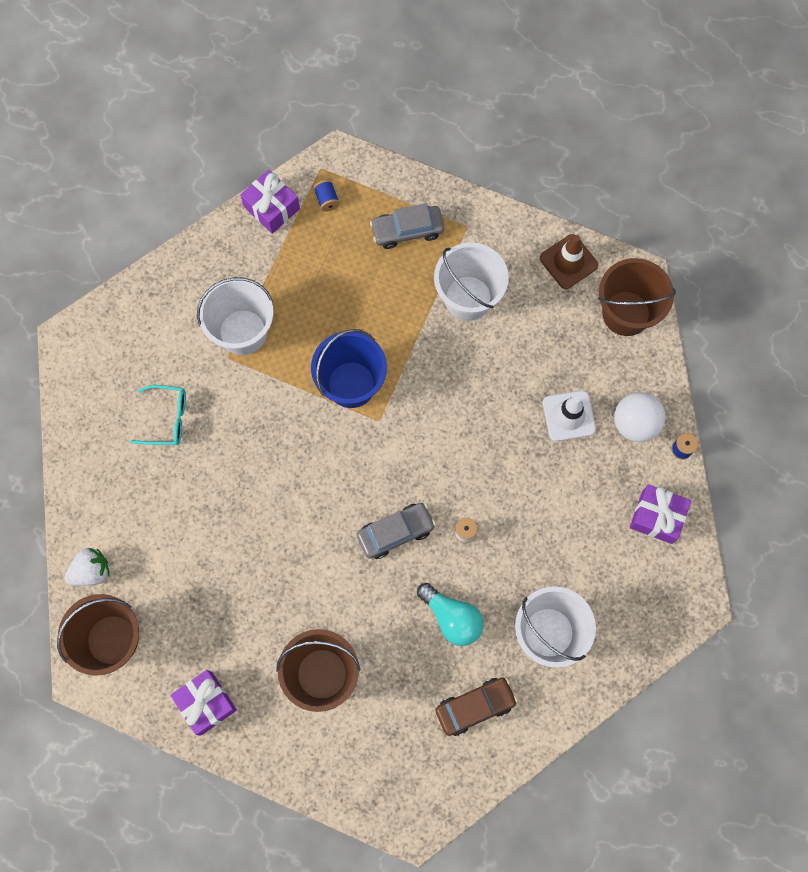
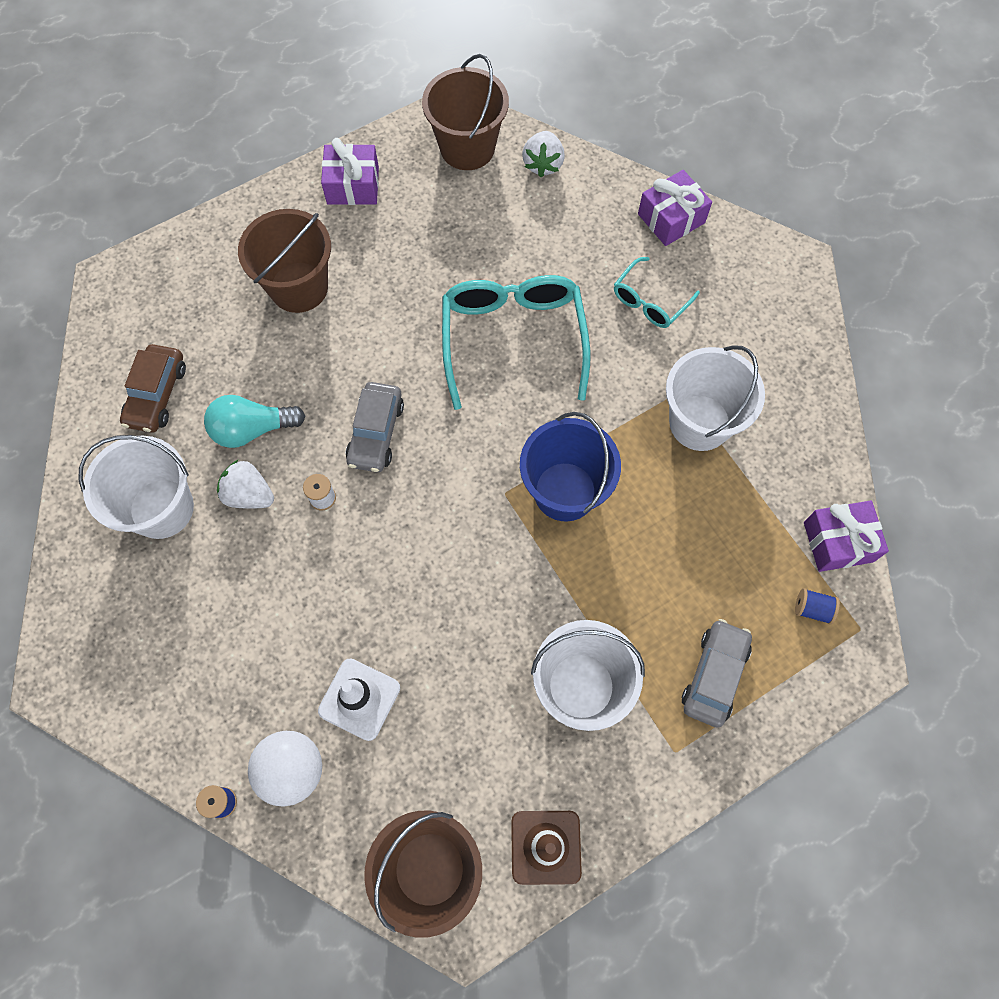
camera: 125 degrees right, 5 degrees down
(262, 490) = (513, 340): none -> turquoise glasses
(497, 582) = (249, 495): none -> white strawberry
(657, 517) = (175, 711): purple gift -> purple gift (671, 218)

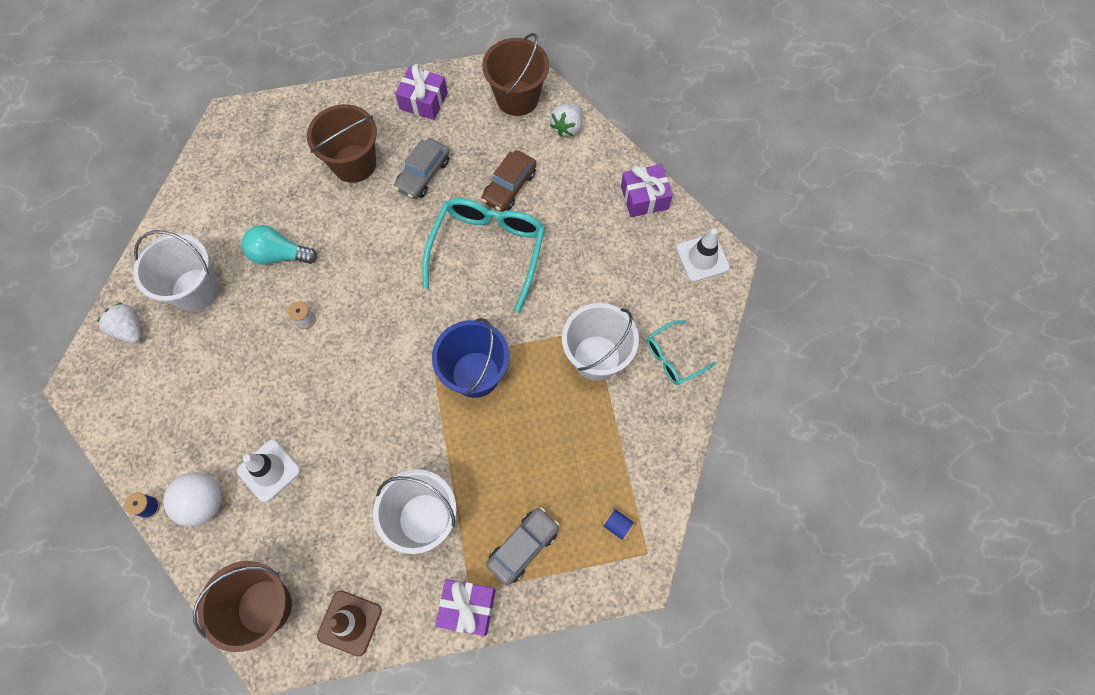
camera: 20 degrees right, 0 degrees up
(157, 395) = (226, 209): brown car -> brown car (509, 186)
(249, 495) = (257, 300): white strawberry -> white strawberry (130, 329)
(376, 433) = (362, 286): grey car -> grey car (423, 174)
(650, 301) = (601, 254): turquoise glasses -> turquoise glasses (674, 357)
(769, 267) = (702, 258): none -> white traffic cone
(838, 542) = (659, 482): purple gift -> purple gift (467, 607)

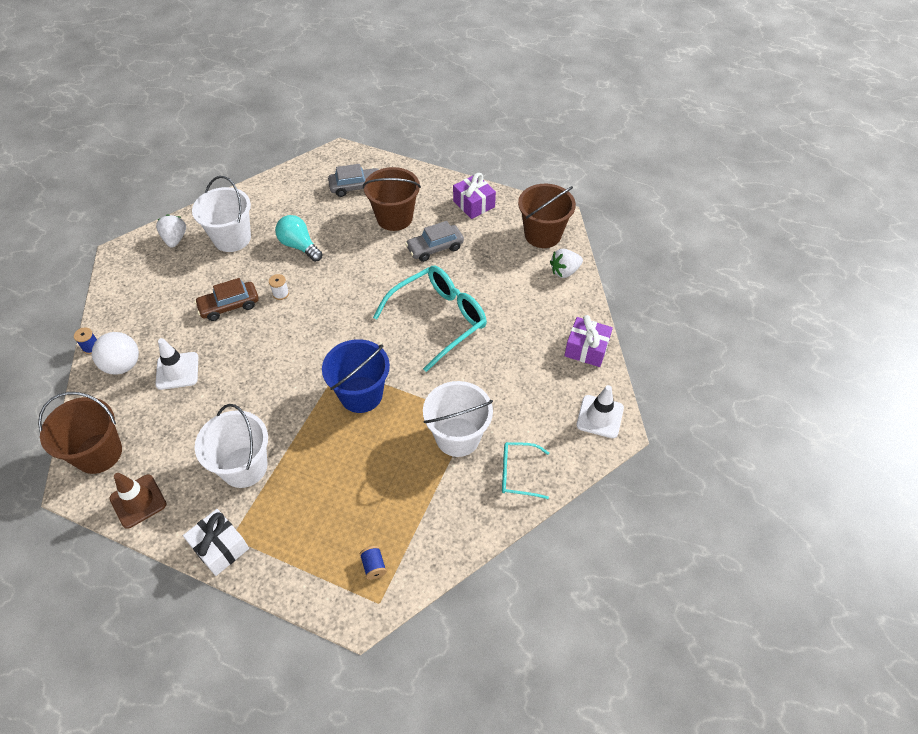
camera: 35 degrees right, 15 degrees down
(467, 607) = (220, 547): purple gift -> white gift
(509, 186) = (489, 287): brown car -> brown car (229, 306)
(523, 547) = (293, 533): grey car -> grey car (356, 187)

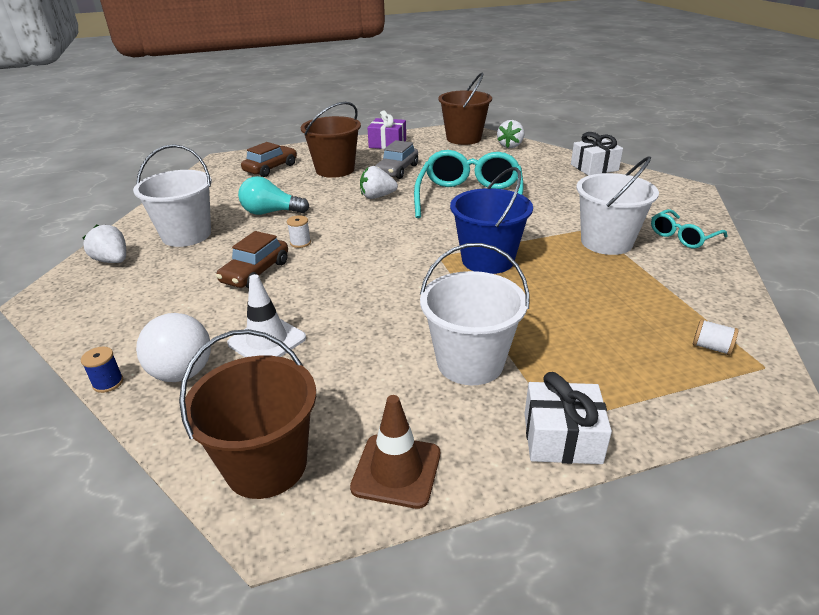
camera: 40 degrees left, 20 degrees down
(356, 187) = (271, 168): grey car -> brown car
(374, 566) = (711, 347): blue spool -> white spool
(381, 274) = (377, 197): none -> white strawberry
(586, 349) = (594, 167): purple gift -> white gift
(600, 416) = (666, 188): white traffic cone -> none

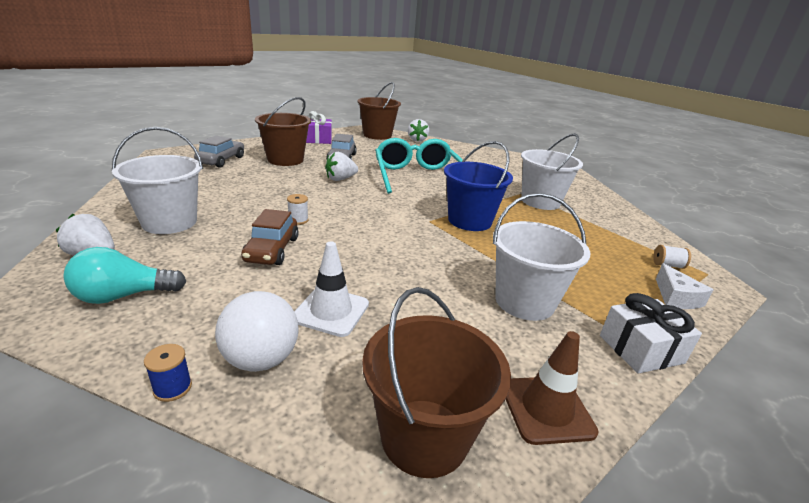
camera: 25 degrees left, 5 degrees down
(271, 168) = (221, 160): brown car -> grey car
(271, 212) = (249, 196): turquoise light bulb -> turquoise light bulb (124, 296)
(594, 167) = (488, 153): white gift -> none
(677, 389) = (676, 297): none -> white cheese
(683, 236) = (583, 194): turquoise glasses -> none

